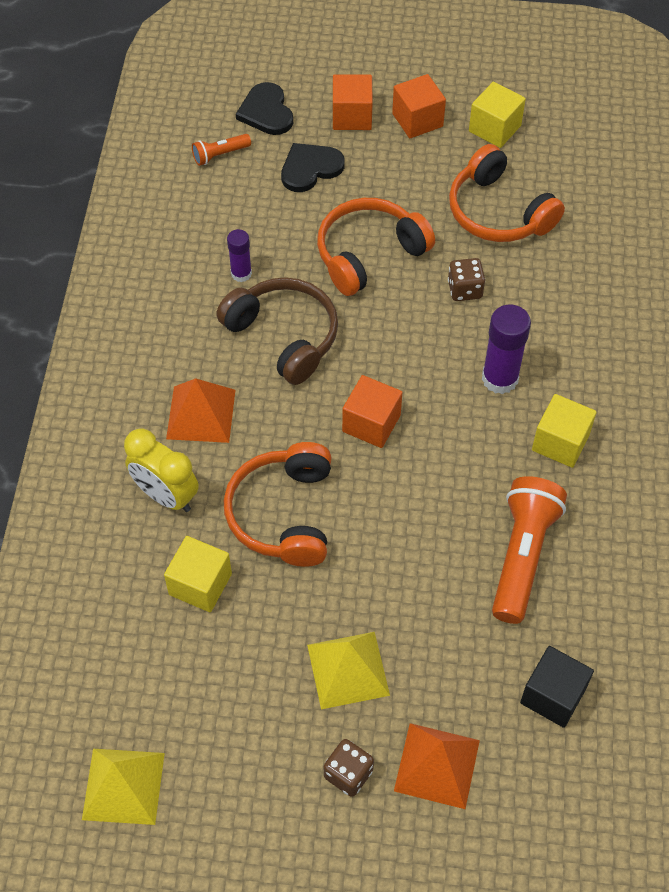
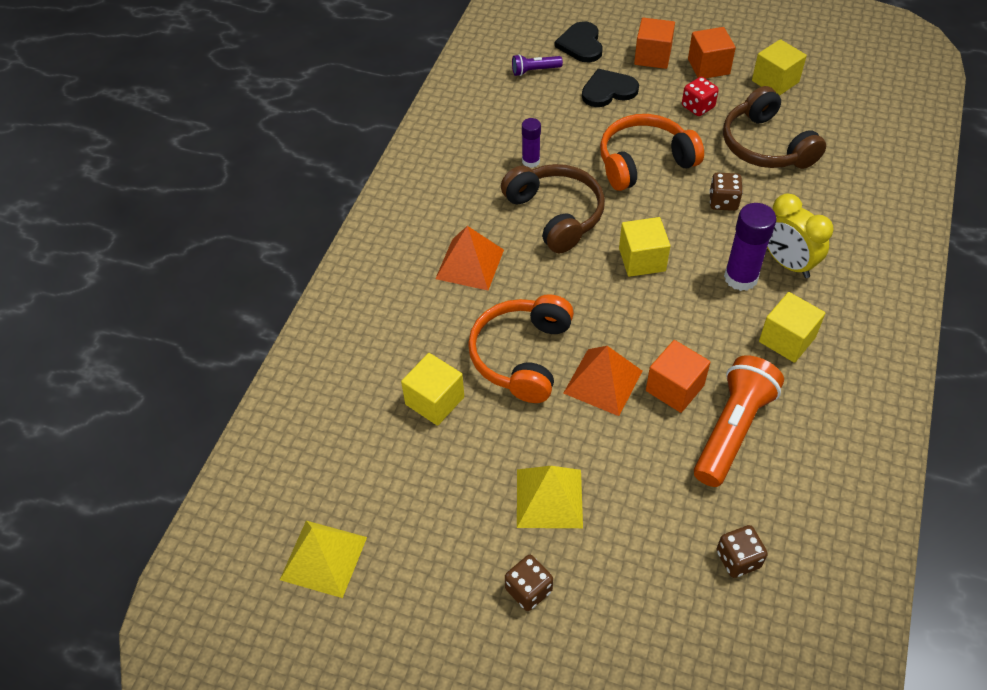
camera: 15 degrees right, 5 degrees down
(166, 495) = (423, 323): yellow clock -> yellow clock (787, 263)
(220, 155) = (534, 71): orange flashlight -> purple flashlight
(371, 423) = (616, 295): orange cube -> orange cube (674, 388)
(390, 375) = (642, 259): none -> yellow cube
(415, 174) = (698, 107): none -> red dice
(437, 765) = (613, 600): orange pyramid -> orange pyramid (603, 382)
(498, 212) = (766, 145): orange headphones -> brown headphones
(553, 695) = (738, 559): black cube -> brown dice

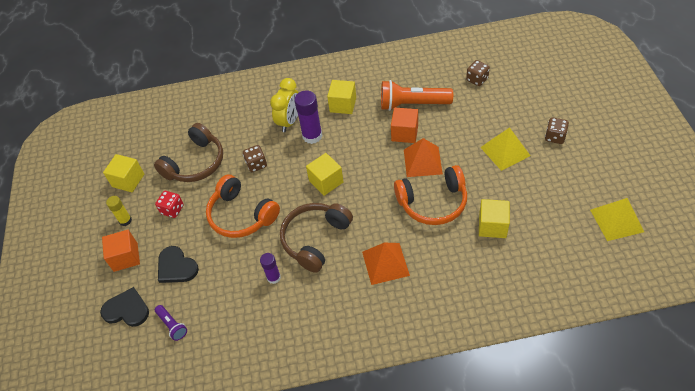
camera: 115 degrees left, 0 degrees up
(581, 44) = (127, 309): black heart -> black heart turned 135 degrees counterclockwise
(708, 66) = (125, 220): orange cube -> yellow glue stick

